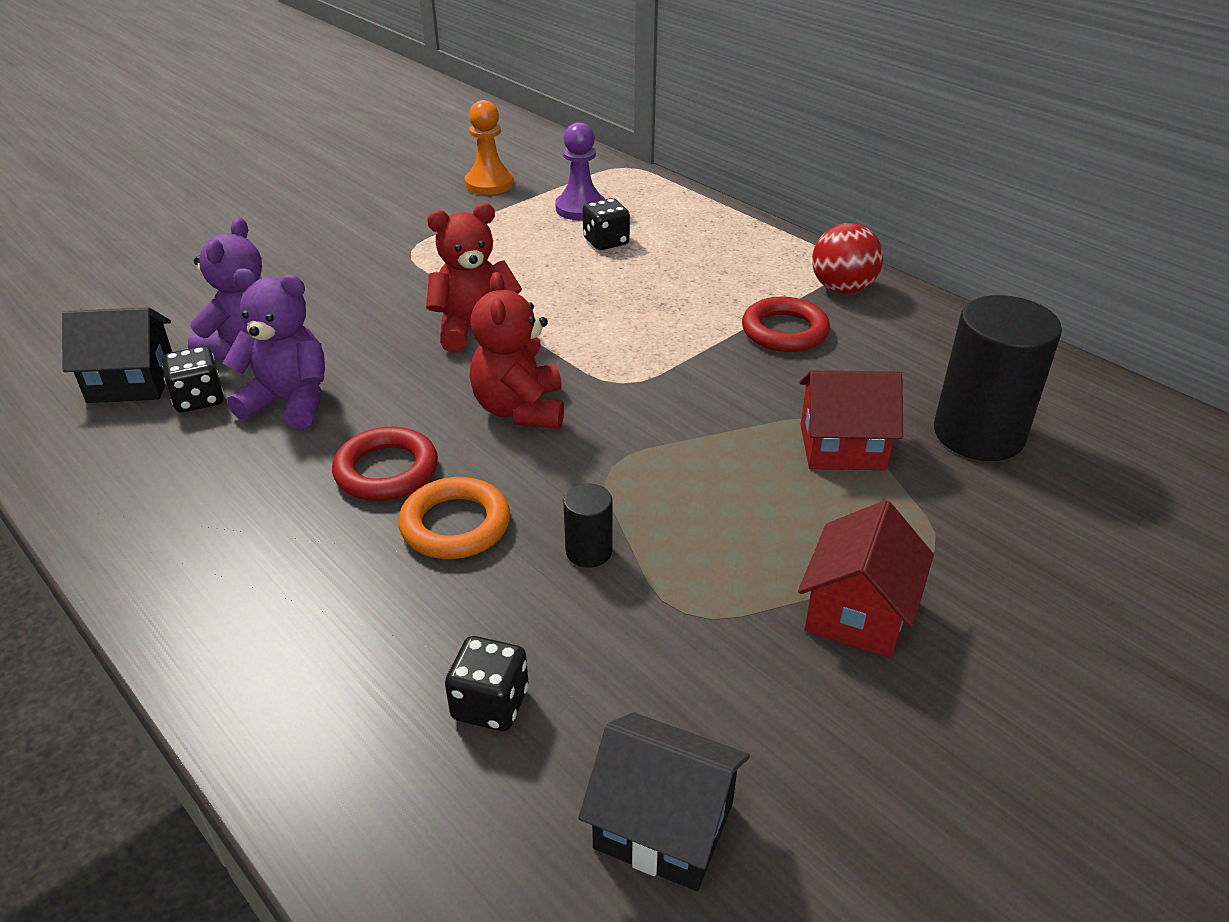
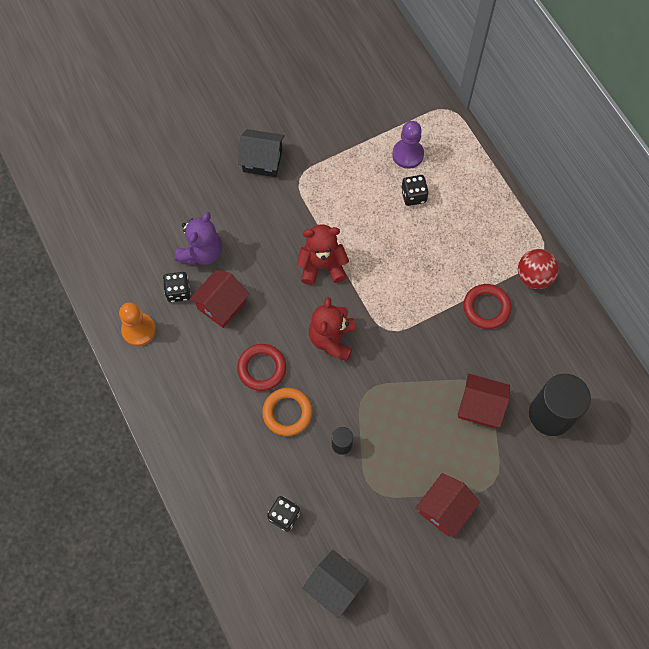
camera: 15 degrees right, 30 degrees up
(132, 382) = (146, 269): black house -> black house (262, 161)
(289, 402) = (221, 305): purple teddy bear -> red house
(489, 184) = (358, 111): orange pawn -> orange pawn (139, 330)

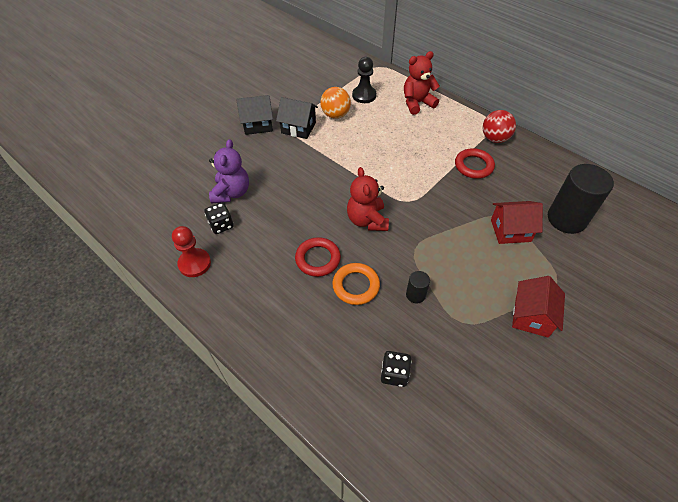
camera: 20 degrees left, 15 degrees down
(139, 330) = (194, 263): orange pawn -> red pawn
(221, 305) = (263, 224): red house -> none
(322, 266) = (334, 175): red teddy bear -> red teddy bear (417, 103)
(335, 586) = (475, 422): black house -> black house (298, 128)
(359, 175) = (335, 115): none -> orange ball
(407, 154) = (364, 95): purple pawn -> black pawn
(413, 196) = (381, 116): black dice -> none

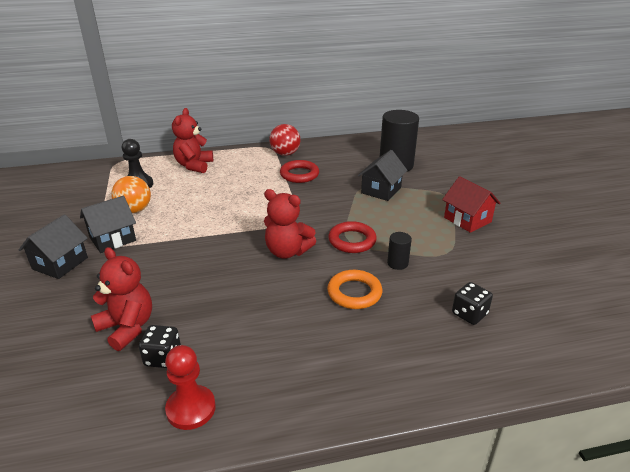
camera: 55 degrees left, 20 degrees down
(231, 193) = (127, 327): purple teddy bear -> red teddy bear
(318, 259) = (297, 303): red ring -> red ring (352, 241)
(510, 230) = (381, 190): red house -> black house

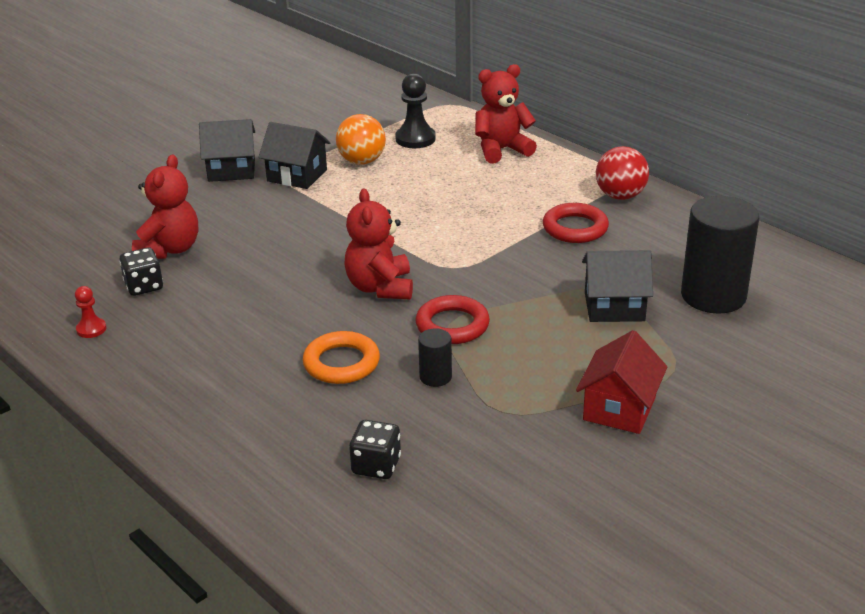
camera: 60 degrees right, 0 degrees up
(191, 408) = (91, 329): red pawn -> red pawn, size x0.57

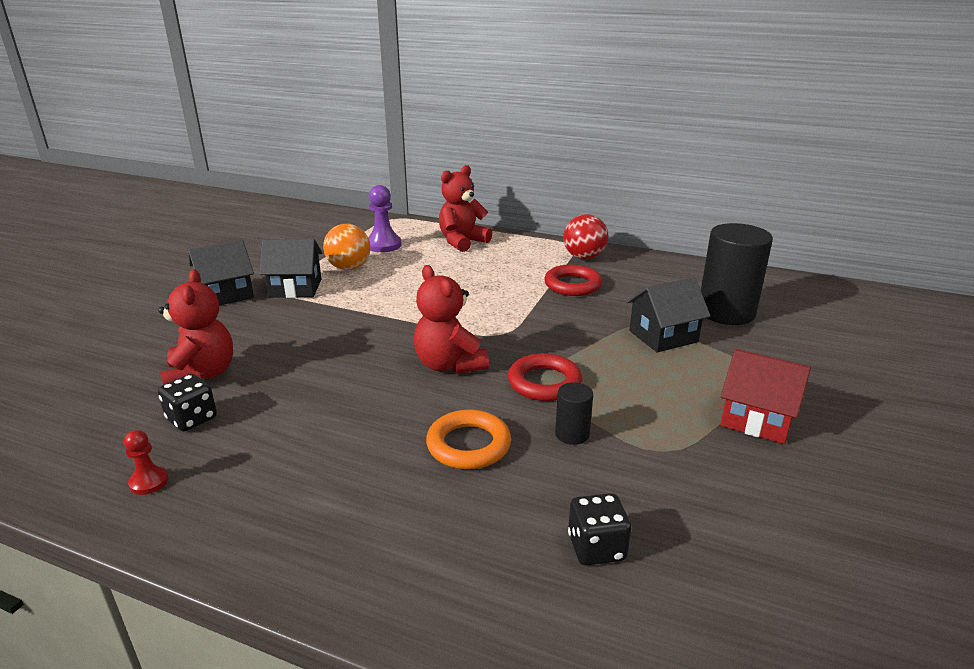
camera: 25 degrees left, 5 degrees down
(415, 139) = (383, 245): black pawn -> purple pawn
(619, 409) = (757, 419): red house -> red house turned 60 degrees counterclockwise

